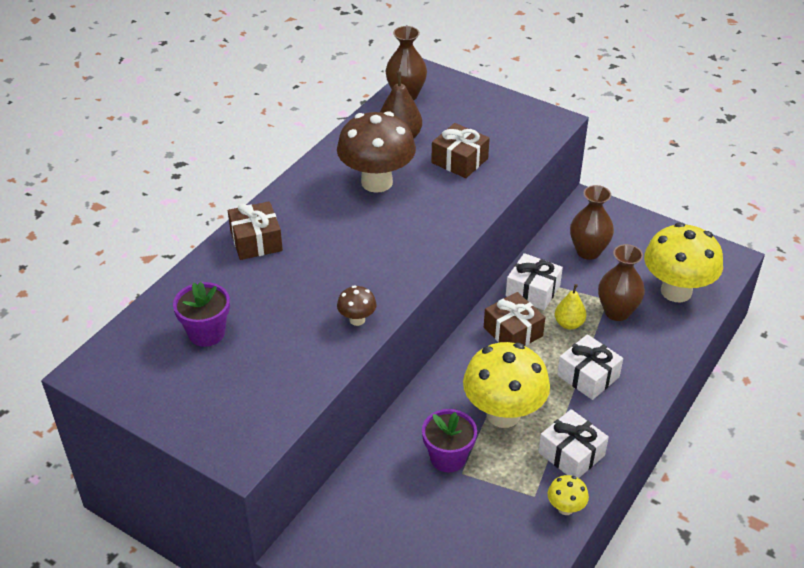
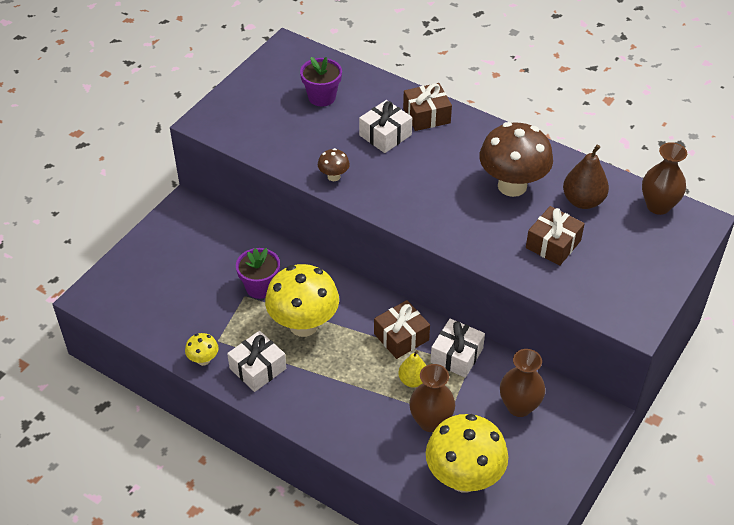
camera: 90 degrees right, 5 degrees up
(588, 376) = (346, 389): white gift -> white gift (385, 135)

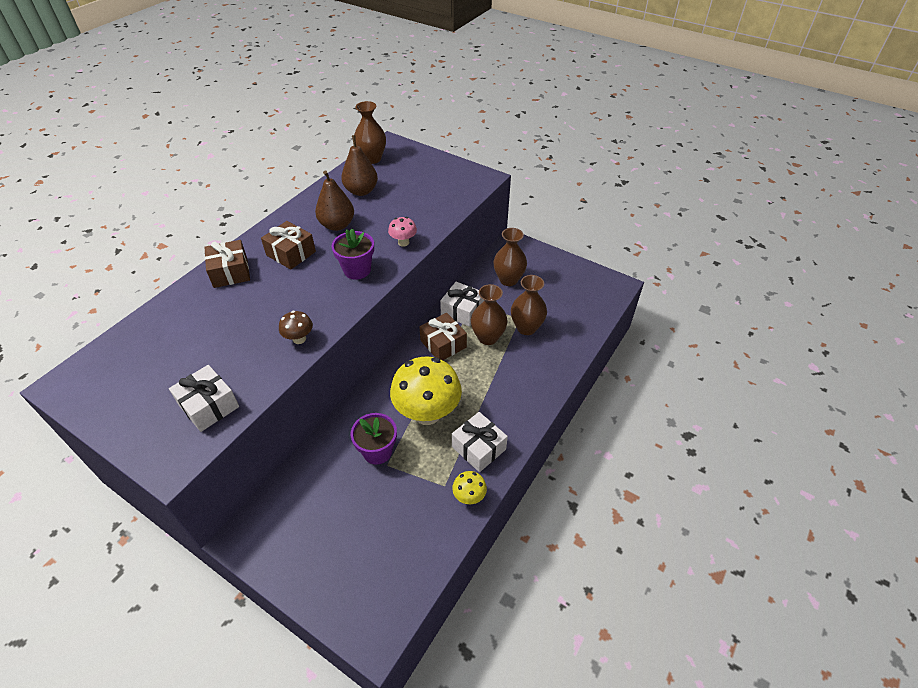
camera: 90 degrees left, 0 degrees up
(322, 97) = (170, 350): purple flower pot -> purple flower pot (357, 270)
(385, 135) = (249, 301): white gift -> white gift (209, 406)
(413, 380) = (488, 337): yellow pear -> brown vase
(464, 478) = (574, 311): yellow mushroom -> none
(485, 245) = (403, 242): none -> pink mushroom
(512, 186) = (337, 225): brown mushroom -> brown pear
(553, 244) = (405, 208): brown gift -> brown gift (291, 253)

